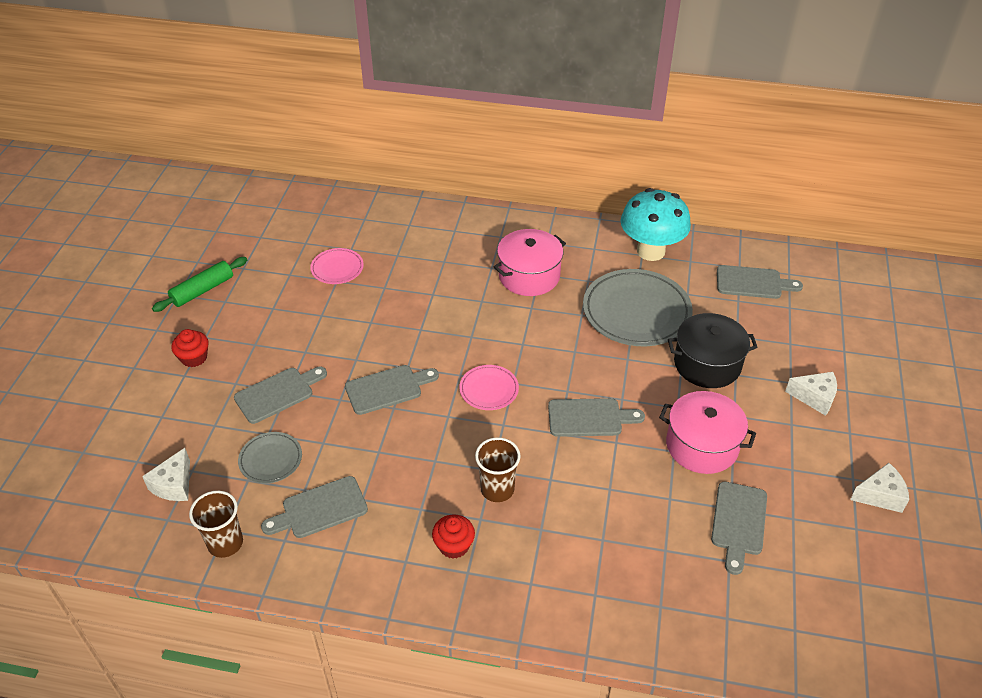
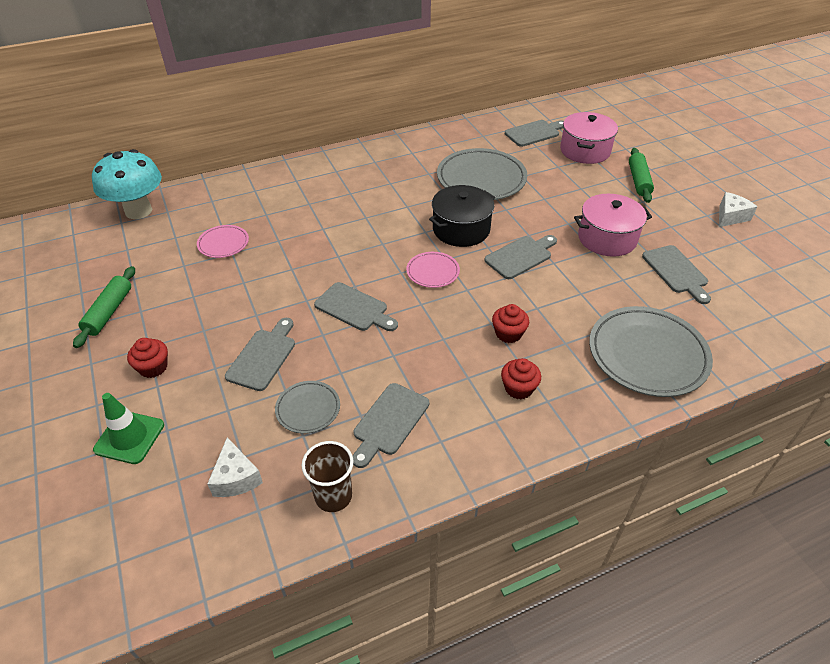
camera: 35 degrees left, 0 degrees up
(133, 407) = (129, 437): none -> green traffic cone
(387, 389) = (354, 308): grey cutting board -> grey cutting board turned 90 degrees clockwise
(497, 489) = (508, 333): brown cup -> red cupcake
(529, 276) = (384, 187): pink pot -> pink pot (585, 151)
(609, 588) = (647, 354): none -> grey plate
(650, 251) = (451, 140): turquoise mushroom -> turquoise mushroom (138, 211)
(707, 364) = (558, 190): black pot -> black pot (461, 229)
(814, 397) = (638, 181): white cheese -> green rolling pin

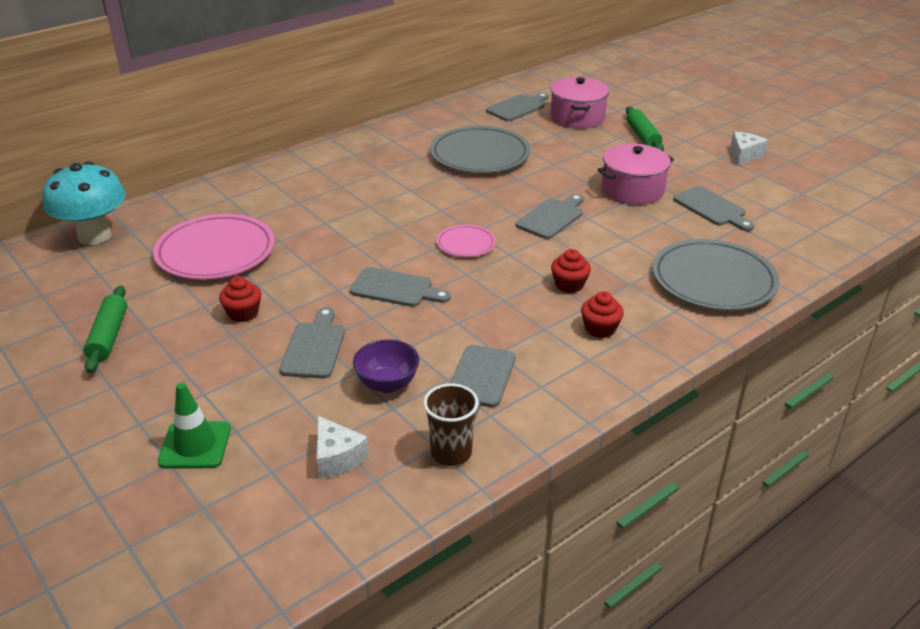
camera: 15 degrees left, 10 degrees down
(153, 367) = (190, 378): red cupcake -> red cupcake (243, 313)
(223, 244) = (216, 252): pink plate -> pink plate, size x1.97
(308, 409) = (387, 384): grey plate -> purple bowl
(461, 229) = (479, 202): black pot -> none

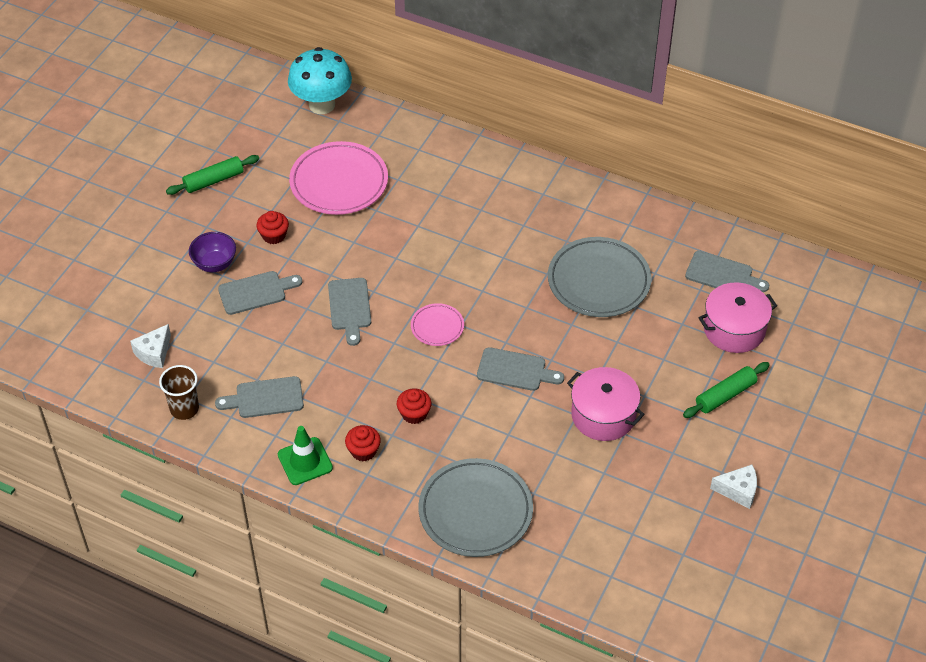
camera: 65 degrees right, 15 degrees up
(195, 445) = (134, 279): green traffic cone -> green traffic cone (305, 461)
(387, 384) = (236, 348): purple bowl -> purple bowl (215, 264)
(712, 208) = (605, 485): grey cutting board -> none

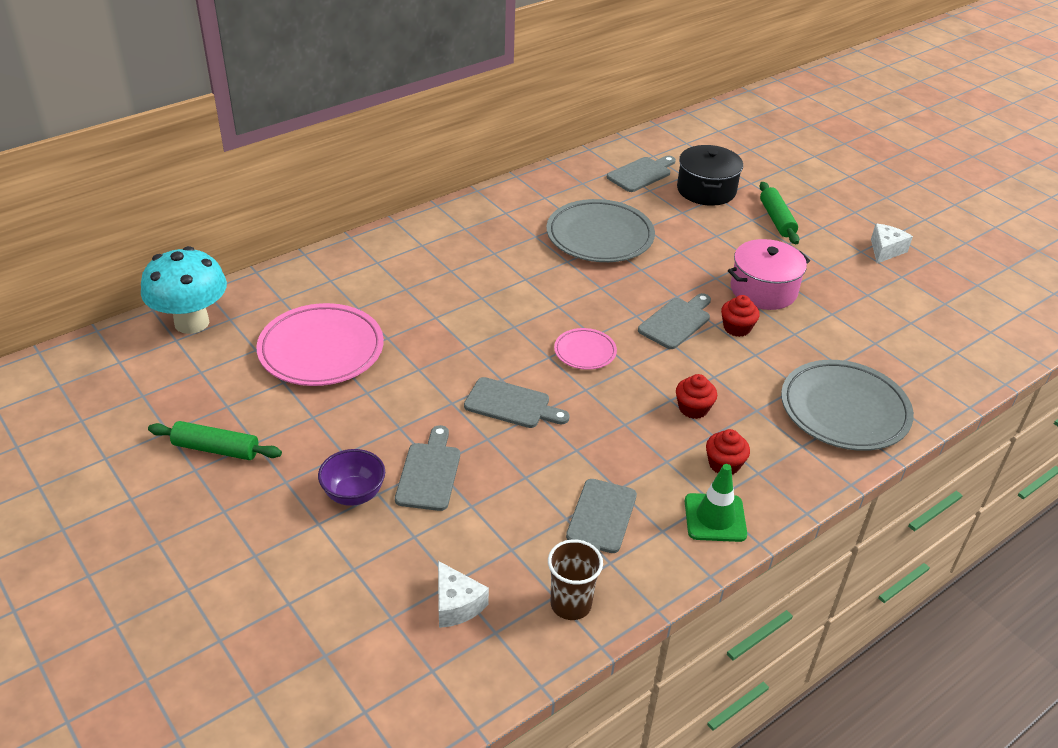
camera: 65 degrees left, 10 degrees down
(214, 180) = (216, 449): green rolling pin -> green rolling pin turned 75 degrees counterclockwise
(274, 235) = (354, 427): red cupcake -> red cupcake (737, 328)
(734, 329) = (706, 190): pink pot -> black pot

